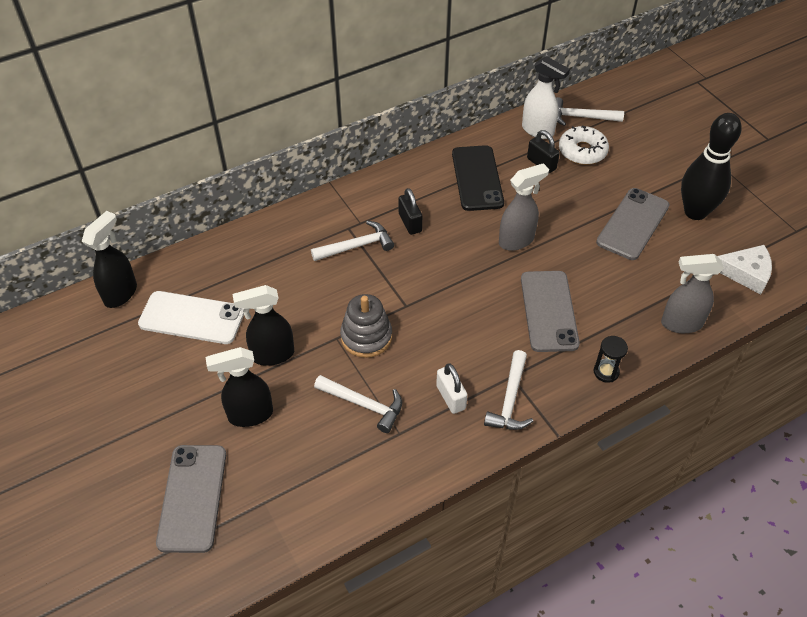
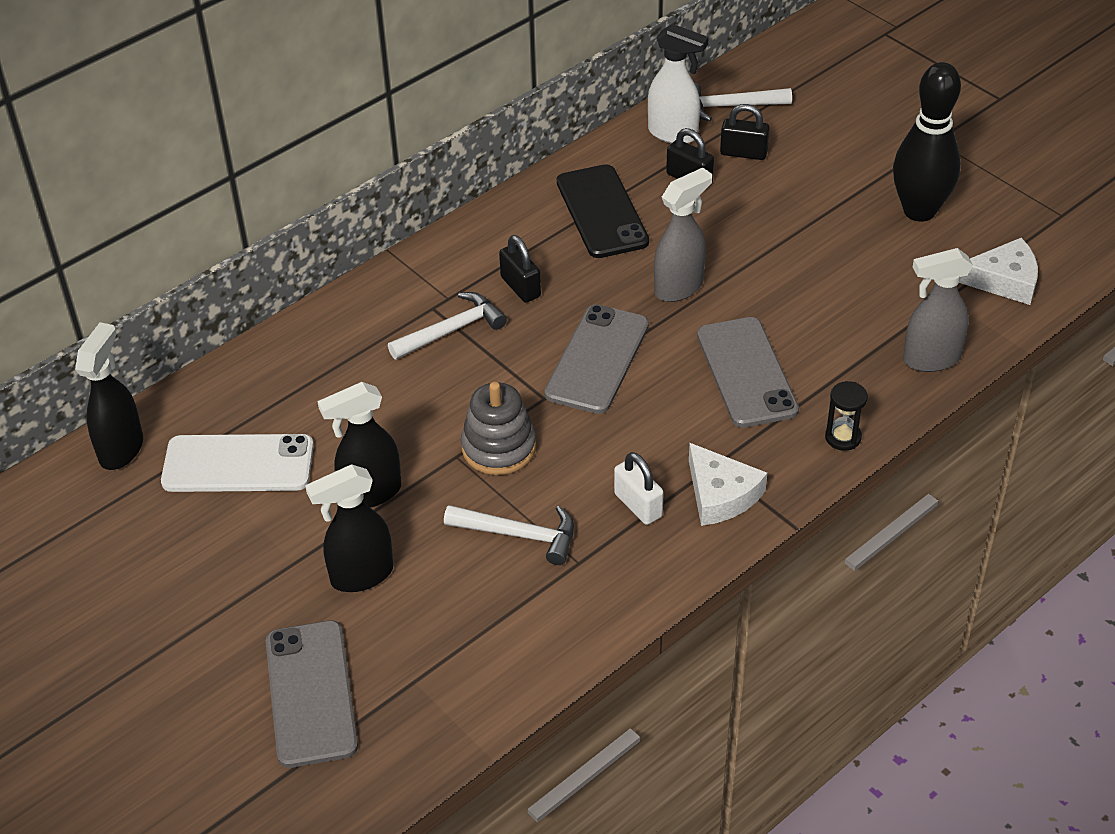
camera: 10 degrees left, 5 degrees down
(510, 400) = (720, 494): white hammer -> white cheese
(582, 151) = (743, 153): white donut -> black padlock
(633, 224) = (837, 240): grey phone -> grey phone (597, 359)

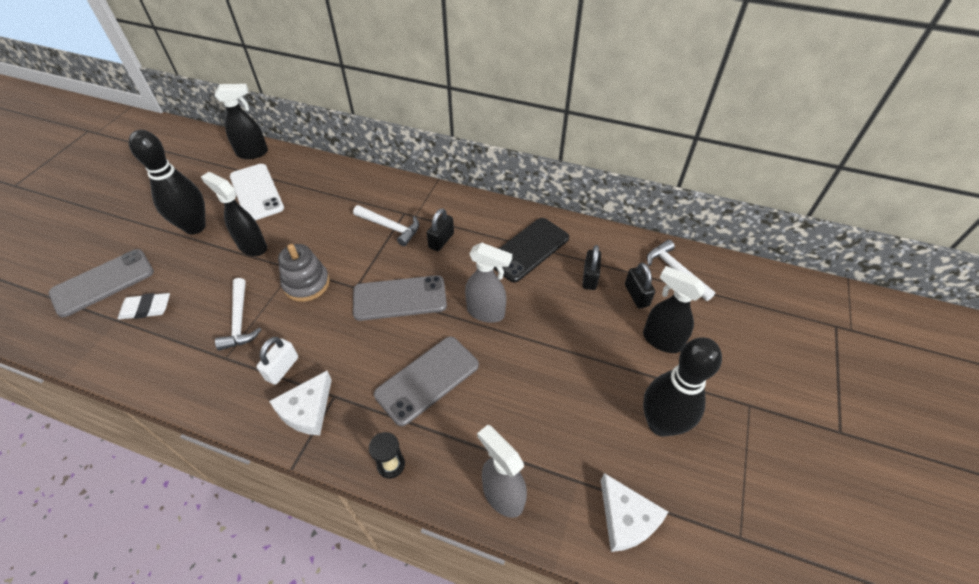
camera: 60 degrees right, 5 degrees up
(264, 557) = (195, 227): none -> black bowling pin
(361, 575) = (191, 267): black spray bottle -> black spray bottle (661, 340)
(414, 642) = (146, 309): none -> white eraser
(673, 134) = (624, 254): white spray bottle -> none

